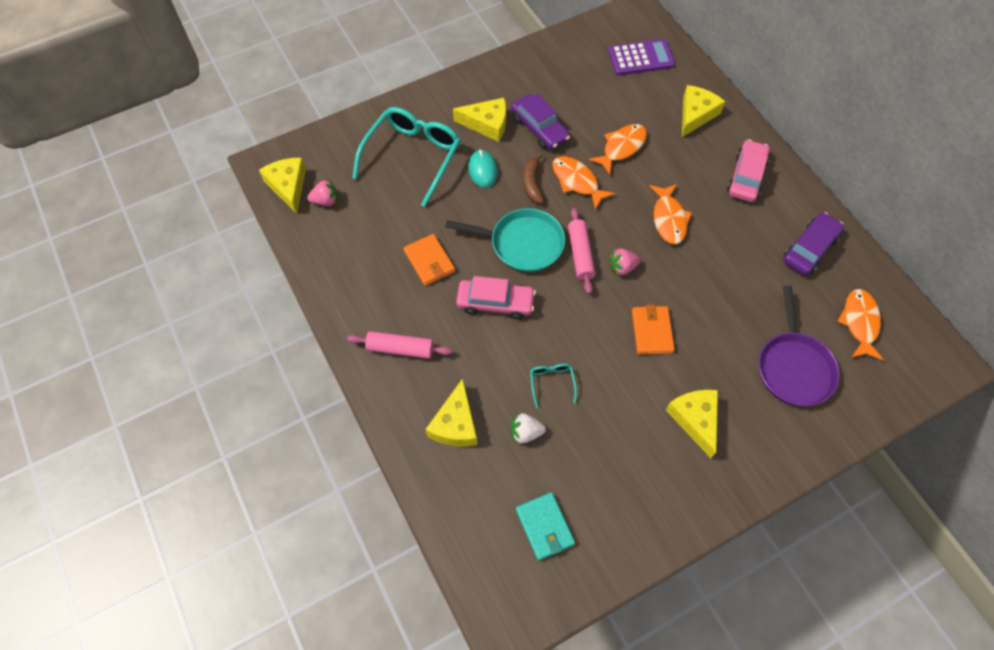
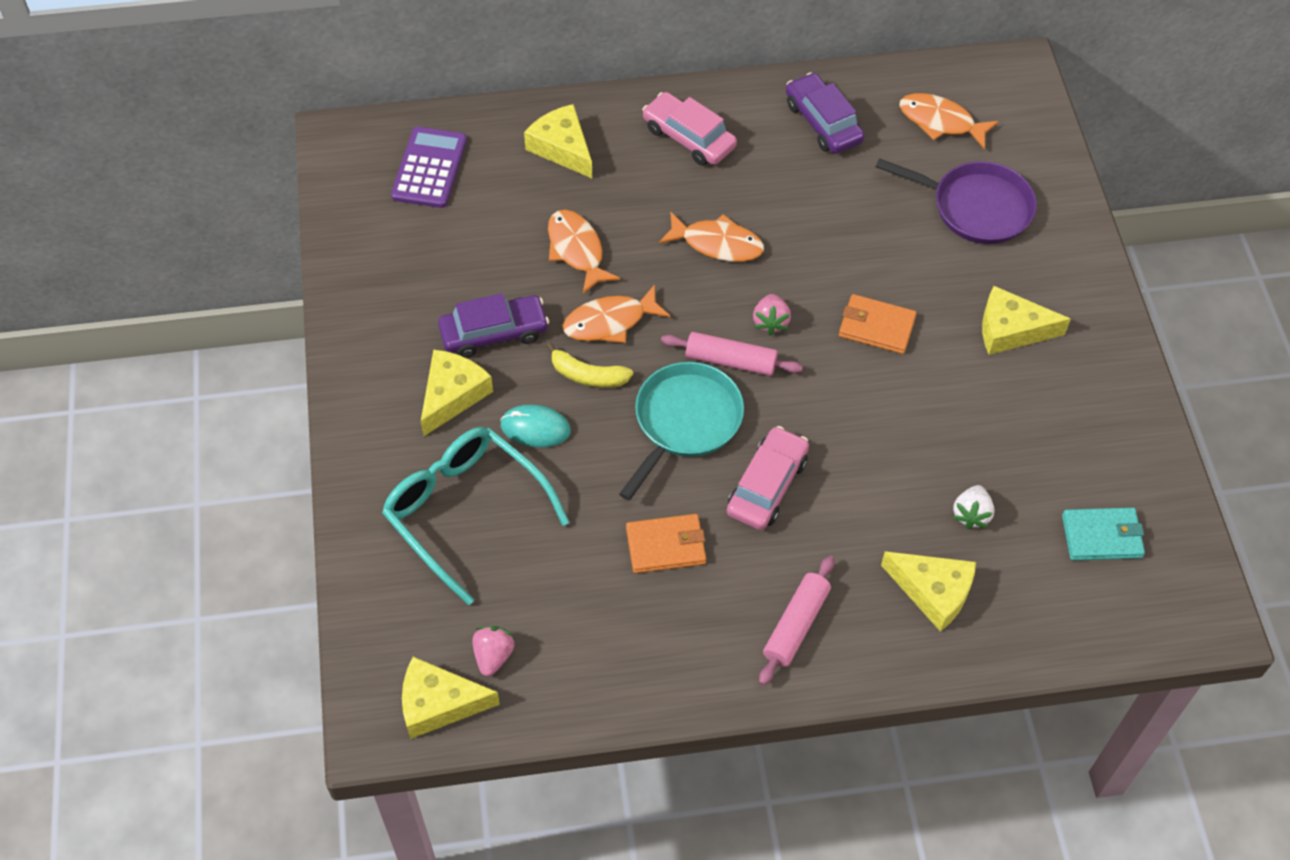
camera: 70 degrees left, 5 degrees down
(532, 183) = (588, 375): brown banana -> yellow banana
(552, 383) = (911, 461): turquoise glasses -> none

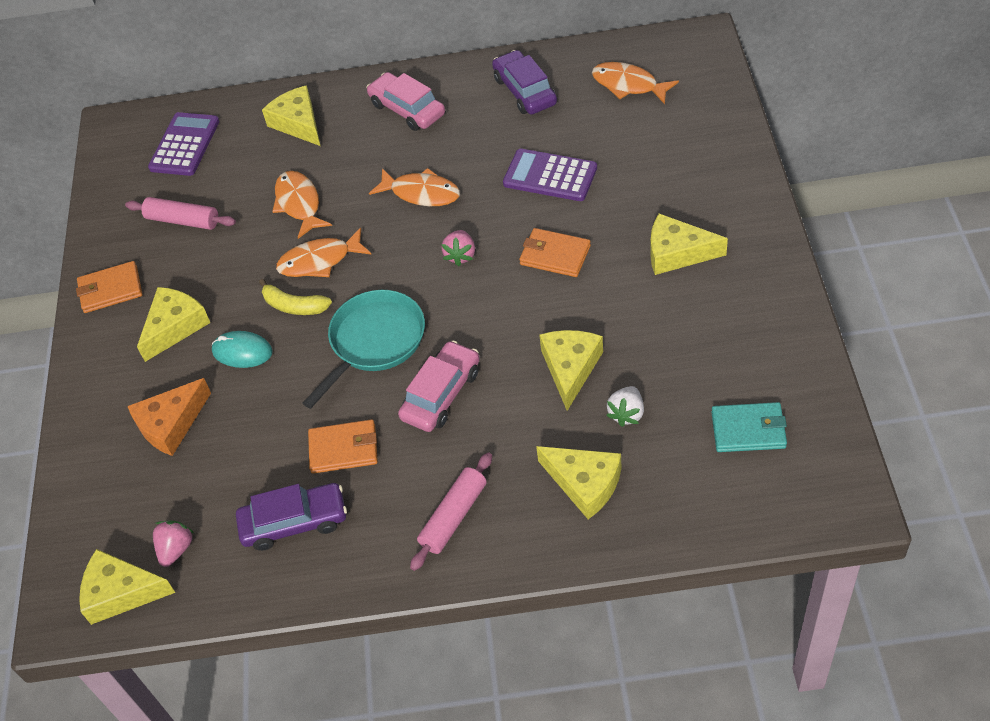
camera: 10 degrees right, 5 degrees down
(369, 347) = (110, 289): none -> orange wallet
(465, 512) = (171, 424): turquoise glasses -> orange cheese
(494, 333) = (218, 274): purple car -> purple car (294, 522)
(730, 361) = (421, 289): pink rolling pin -> pink rolling pin (183, 220)
(862, 230) = (550, 176): none -> purple calculator
(906, 460) = (570, 368): none -> yellow cheese
(976, 207) = (654, 152): purple pan -> none

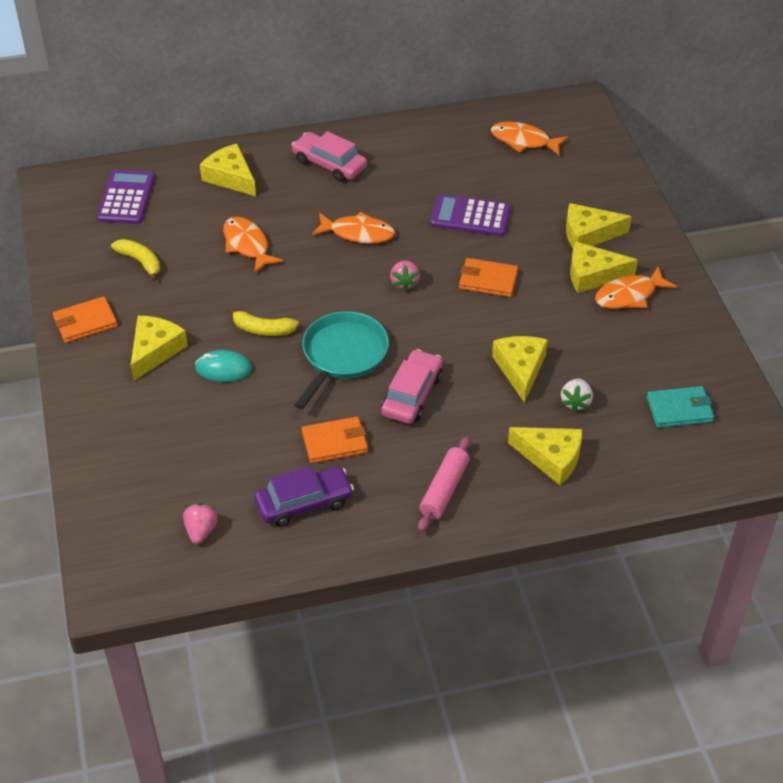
camera: 15 degrees left, 5 degrees down
(121, 592) = (158, 569): yellow cheese -> yellow cheese (588, 234)
(171, 424) = (171, 431): orange cheese -> none
(183, 220) = (140, 262): pink rolling pin -> yellow banana
(319, 261) = (277, 292): orange fish -> orange fish (629, 295)
(525, 91) = (433, 147): purple car -> none

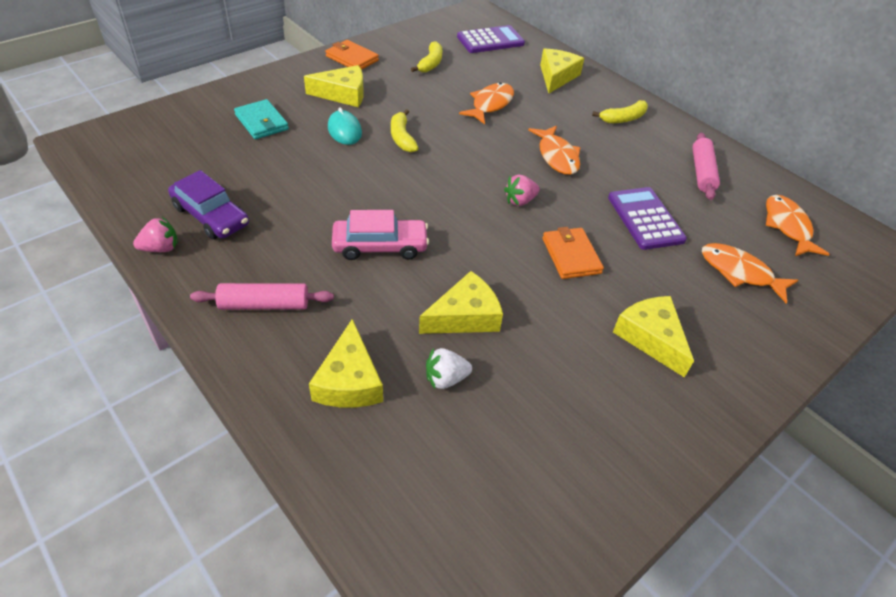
camera: 60 degrees right, 0 degrees up
(201, 531) = (158, 168): pink strawberry -> pink strawberry (161, 248)
(329, 164) = (623, 118): pink car -> yellow banana
(335, 442) = (292, 214): orange wallet -> none
(342, 355) = (402, 189): turquoise pan -> none
(433, 153) = (702, 172): none -> pink rolling pin
(588, 234) = (708, 316): yellow cheese -> none
(629, 295) = (647, 381): orange fish -> orange fish (739, 272)
(679, 410) = (497, 492): turquoise wallet -> turquoise wallet (261, 122)

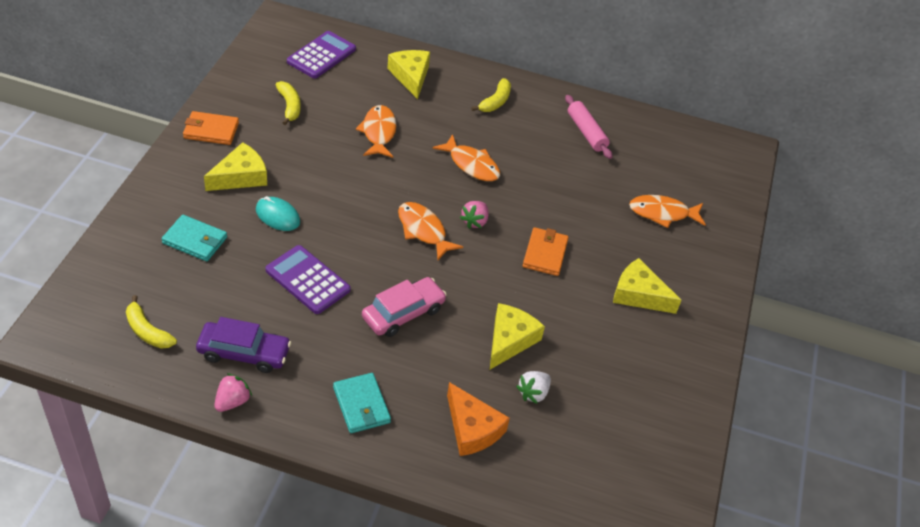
camera: 35 degrees left, 0 degrees up
(264, 305) = (361, 405): pink rolling pin -> turquoise wallet
(349, 381) = (472, 428): yellow cheese -> orange cheese
(402, 137) = (333, 201): yellow banana -> yellow banana (147, 331)
(571, 255) = (545, 254): orange wallet -> orange wallet turned 60 degrees clockwise
(645, 219) = (574, 196): purple calculator -> purple calculator (307, 280)
(787, 226) = (670, 157): orange fish -> orange fish (423, 230)

